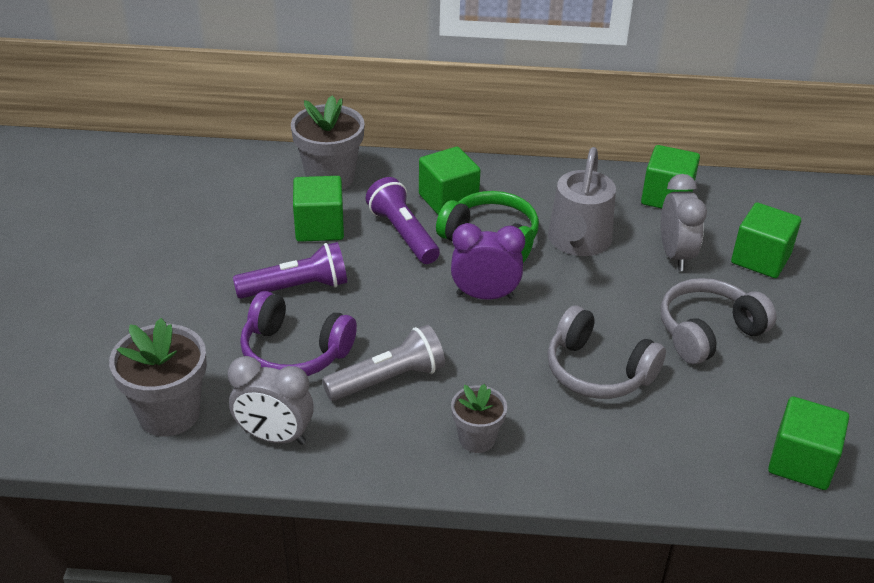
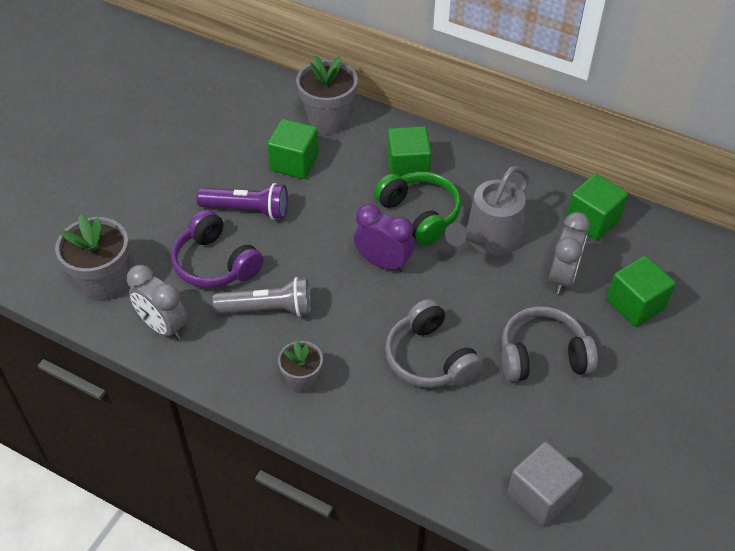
camera: 25 degrees right, 10 degrees up
(403, 234) = (353, 188): purple flashlight -> none
(801, 462) = (540, 495): green cube -> grey cube

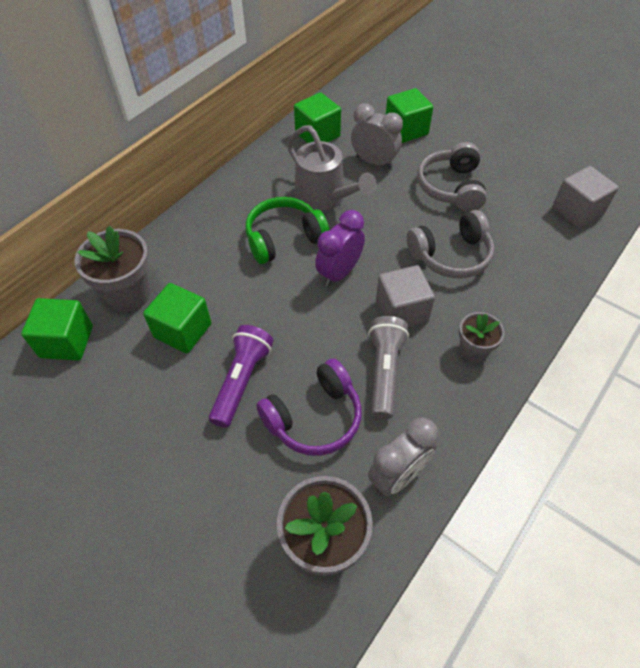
camera: 80 degrees left, 5 degrees up
(343, 318) = (401, 311): none -> grey cube
(407, 168) = (221, 239): green cube -> green cube (67, 341)

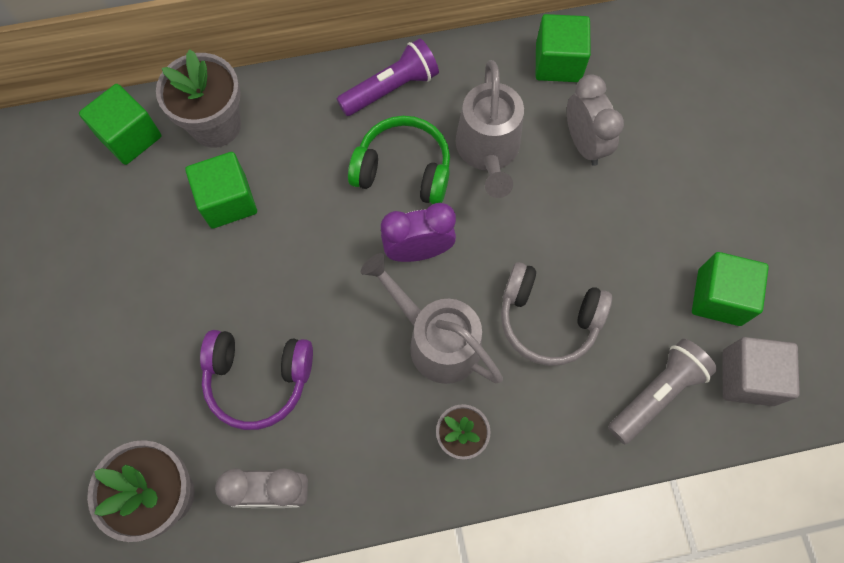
camera: 40 degrees right, 15 degrees up
(242, 381) = (232, 293): purple flashlight -> purple flashlight (391, 89)
(384, 372) = (358, 388): grey flashlight -> grey flashlight (656, 394)
(401, 311) = (436, 340): grey cube -> grey watering can
(406, 130) = (664, 126): green cube -> green cube (719, 297)
(451, 187) = (635, 239): grey headphones -> none

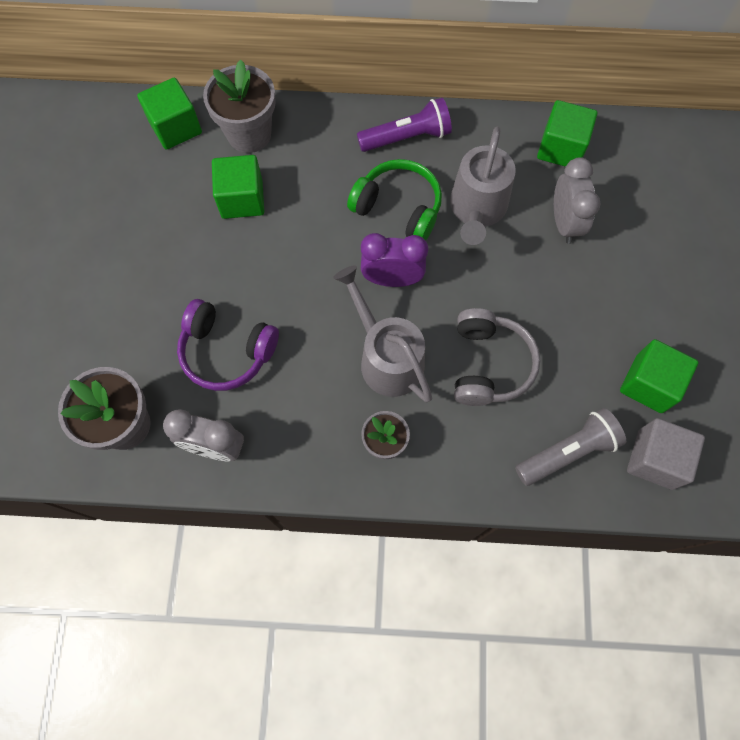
camera: 15 degrees right, 0 degrees up
(548, 319) = (489, 364): grey headphones -> grey headphones turned 120 degrees counterclockwise

